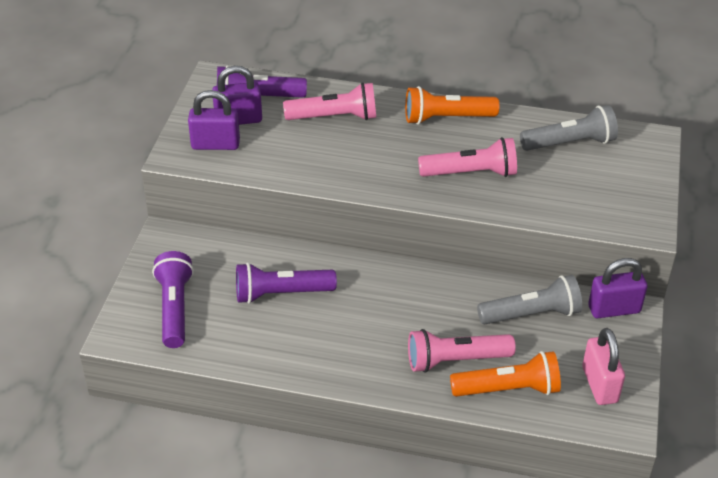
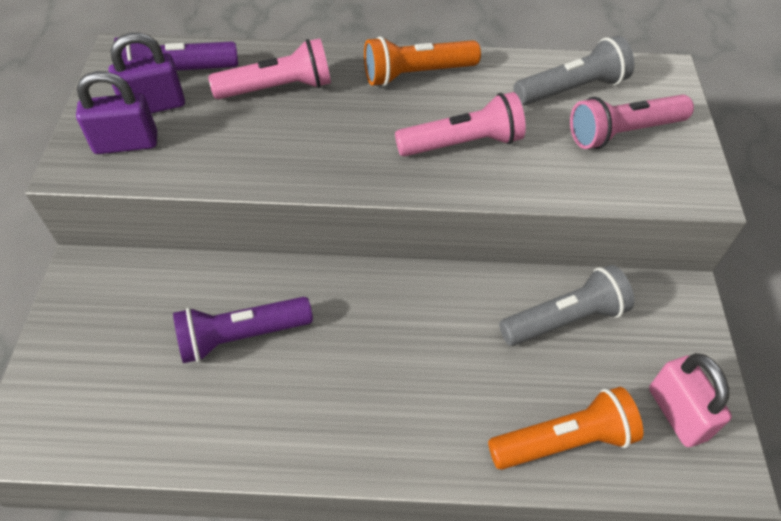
camera: 10 degrees left, 10 degrees up
(174, 309) = (98, 382): purple flashlight -> none
(456, 360) = (486, 405): pink flashlight -> pink flashlight (623, 132)
(614, 309) = (661, 297): purple padlock -> none

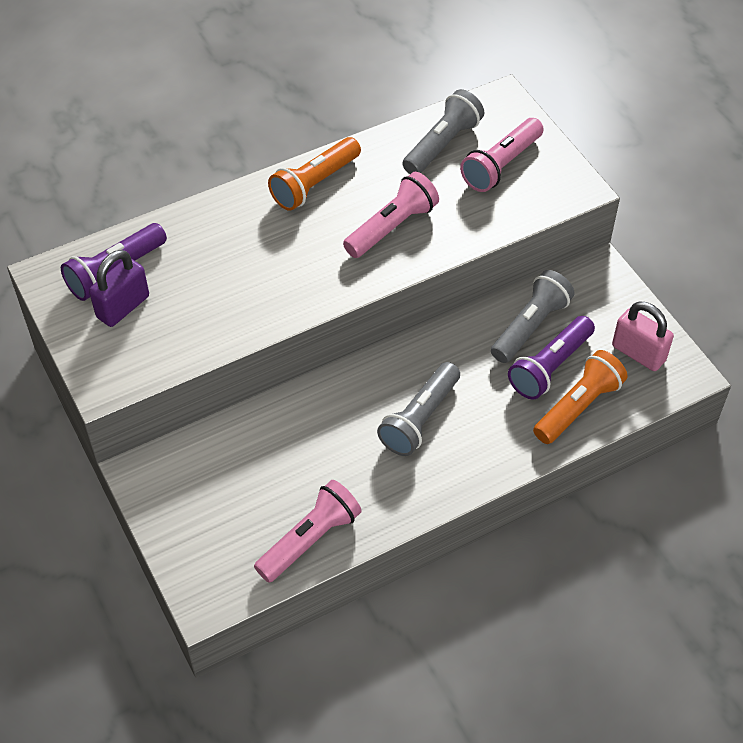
camera: 30 degrees left, 0 degrees up
(126, 143) = (130, 347): purple padlock -> none
(242, 336) = (309, 453): purple flashlight -> purple flashlight (550, 367)
(278, 88) = (212, 246): pink flashlight -> pink flashlight (310, 540)
(377, 359) = (420, 418): none -> grey flashlight

